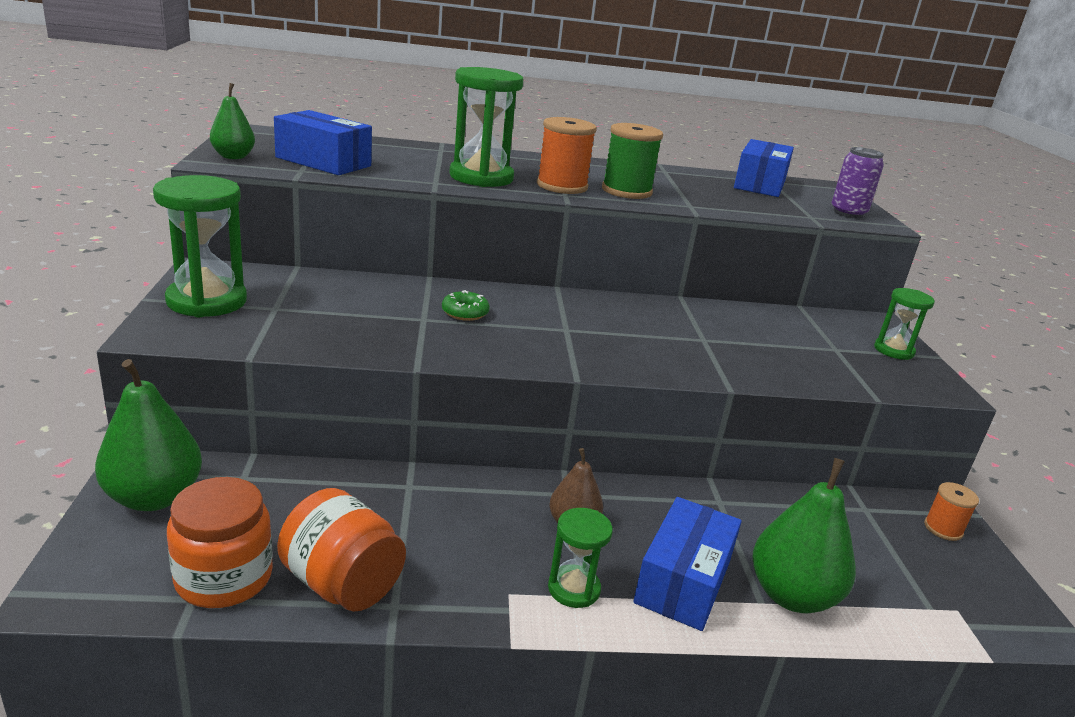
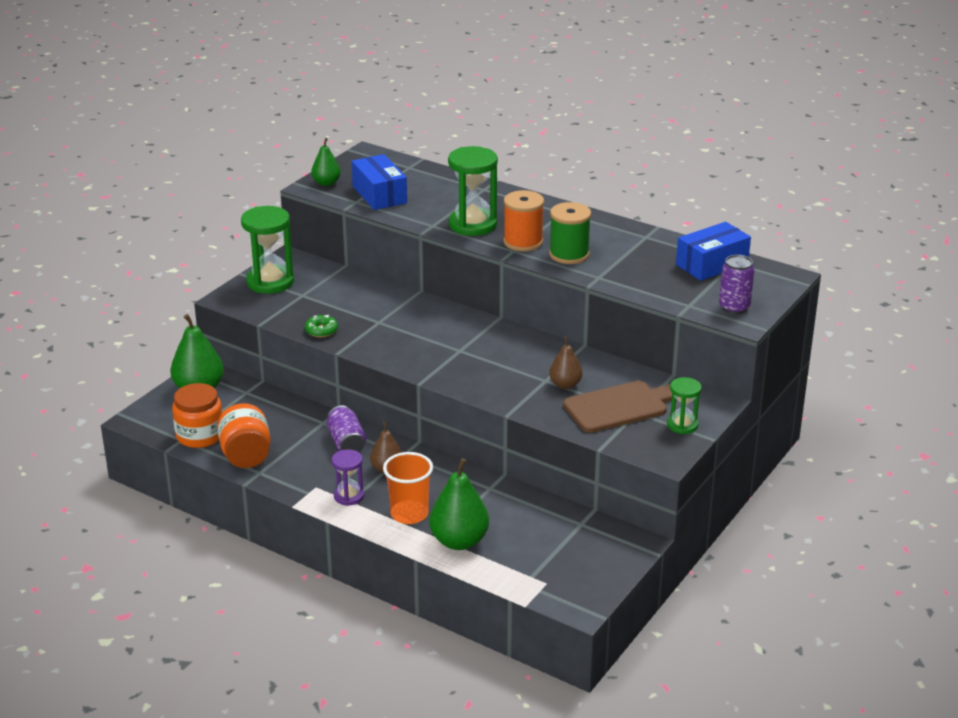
camera: 40 degrees right, 5 degrees up
(465, 313) = (409, 323): green donut -> green donut (321, 330)
(475, 504) = (346, 442): none -> purple can
(573, 589) = (349, 496): green hourglass -> purple hourglass
(683, 581) = (409, 514): blue box -> orange cup
(730, 339) = (565, 385): none -> brown pear
(814, 347) = (620, 406): none -> brown cutting board
(943, 529) = (615, 550): orange spool -> none

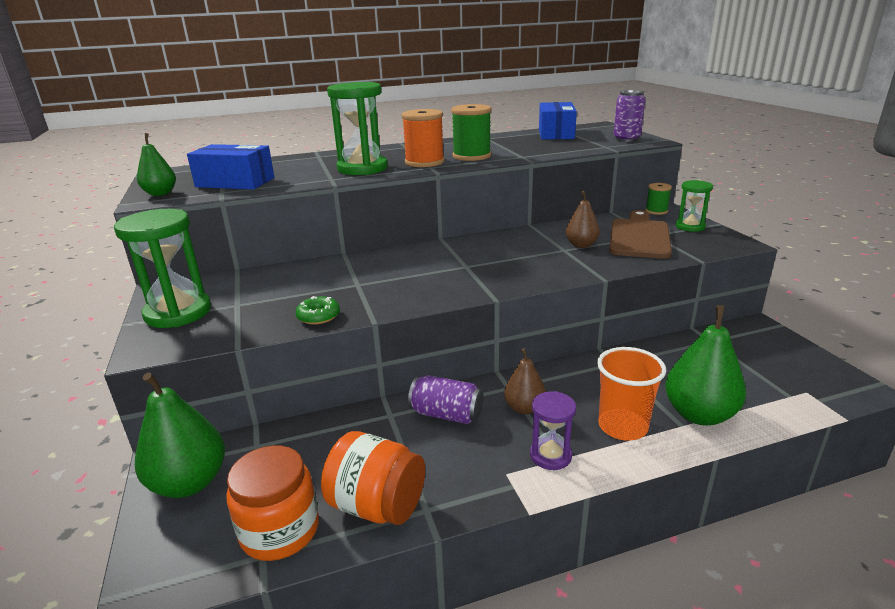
camera: 50 degrees left, 5 degrees down
(707, 397) = (656, 211): none -> green spool

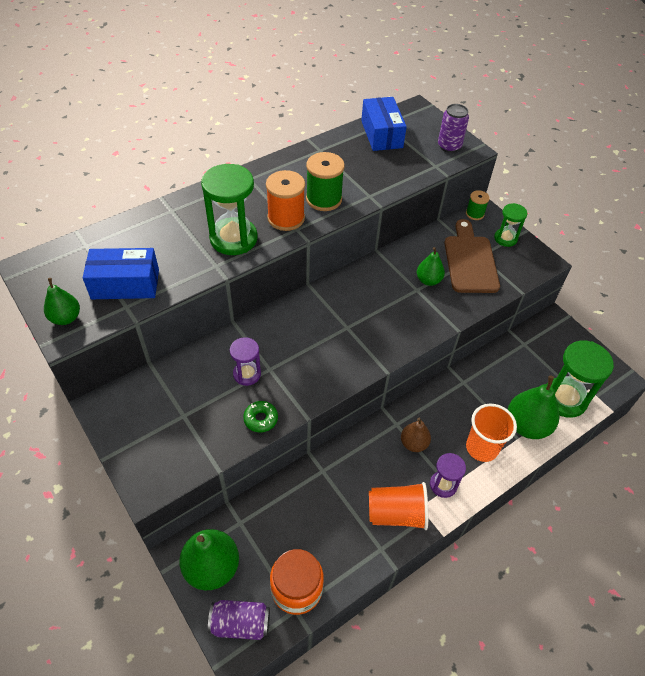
camera: 20 degrees left, 25 degrees up
(178, 313) = (139, 436): green hourglass -> green hourglass (564, 399)
(329, 285) = (247, 374): none -> purple hourglass
(377, 505) = (349, 553): orange jar -> none
(446, 414) = (362, 461): purple can -> purple can (240, 624)
(468, 474) = (396, 513): none -> orange cup
(581, 245) = (428, 280): brown pear -> green pear

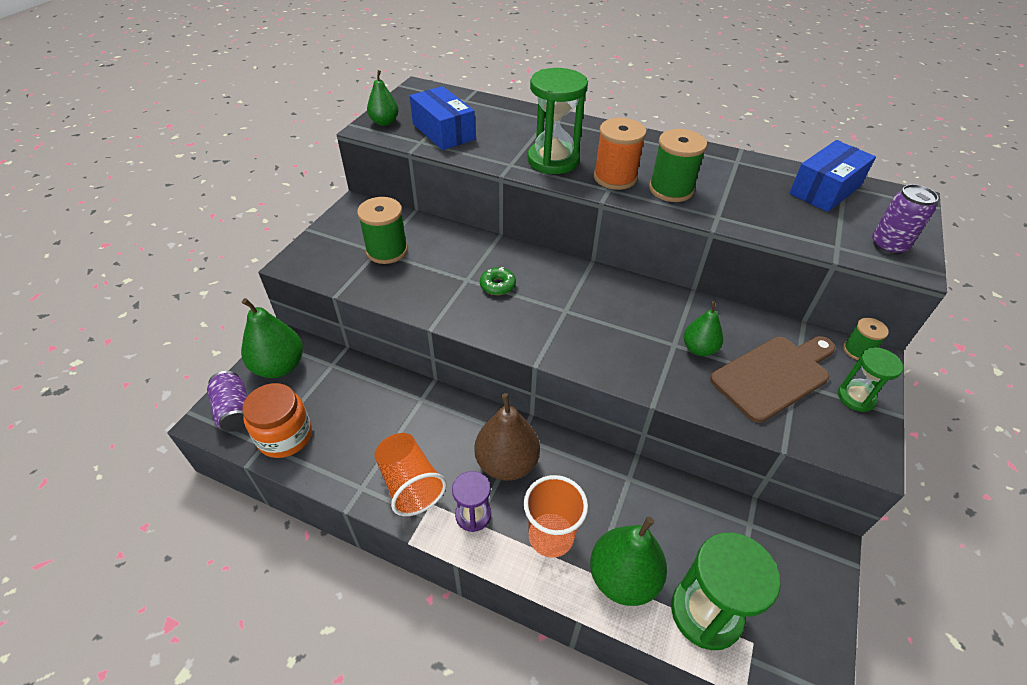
camera: 60 degrees right, 5 degrees down
(189, 408) = (387, 251): none -> green spool
(247, 374) = (449, 267): purple hourglass -> none
(261, 419) = (406, 297): green donut -> green donut (497, 285)
(413, 443) = (507, 463): brown pear -> brown pear, size x1.70

